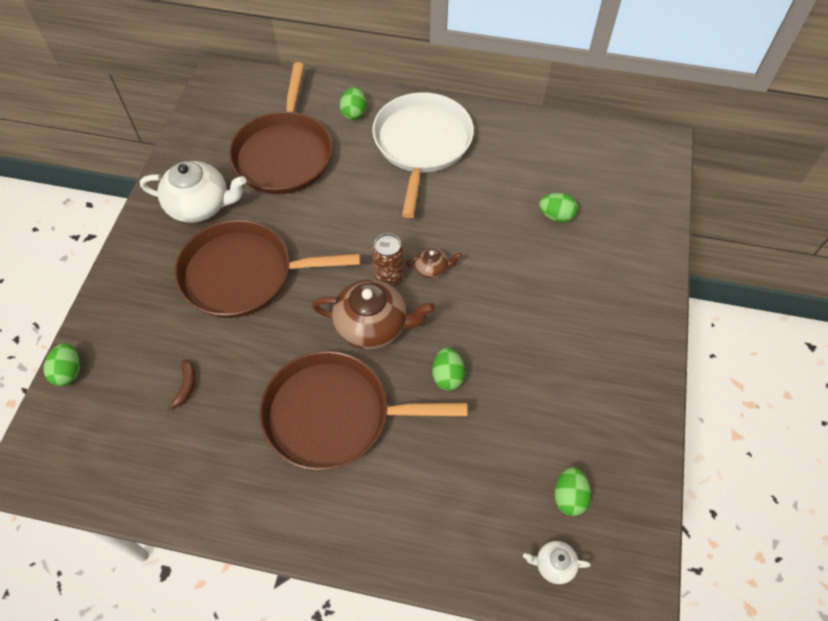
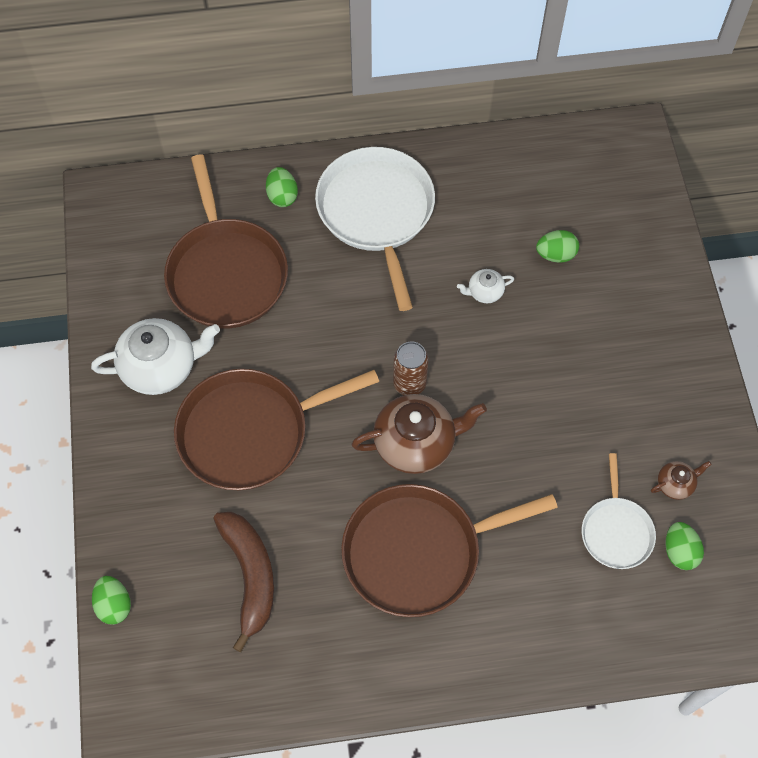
camera: 20 degrees left, 5 degrees up
(186, 386) = (250, 576): brown banana -> brown banana, size x2.29
(432, 268) = (450, 358): brown teapot -> brown teapot (675, 484)
(447, 376) = (515, 471): green egg -> none
(516, 457) = (616, 531): none -> white pan
(553, 565) = (689, 621): white teapot -> white teapot (484, 292)

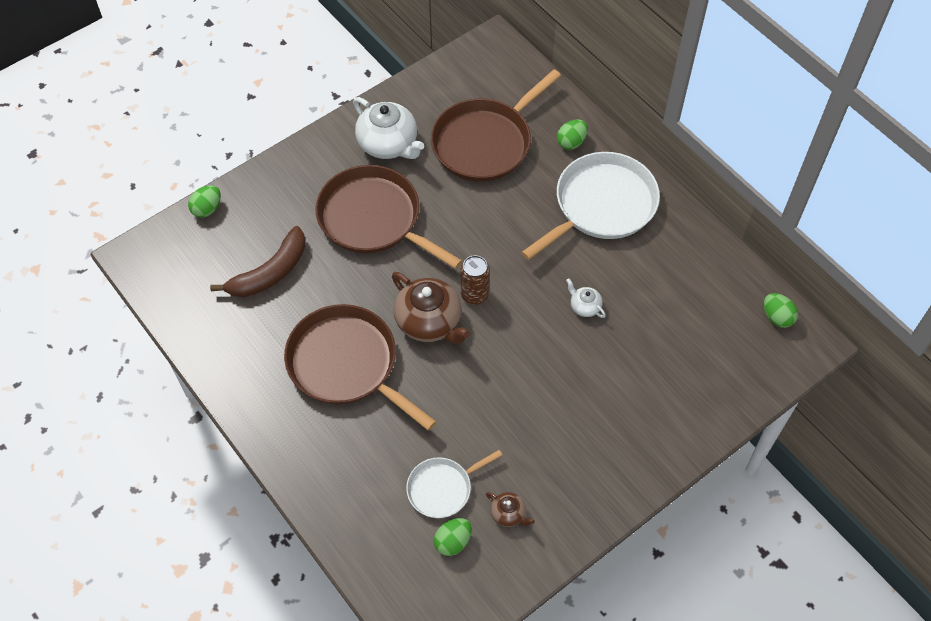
camera: 60 degrees right, 5 degrees down
(555, 254) = (653, 339): green egg -> green egg (777, 317)

